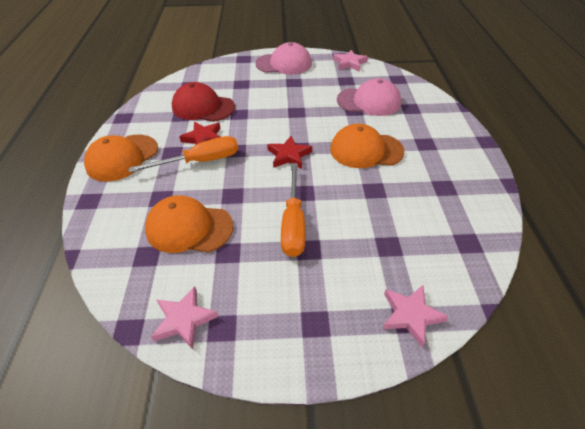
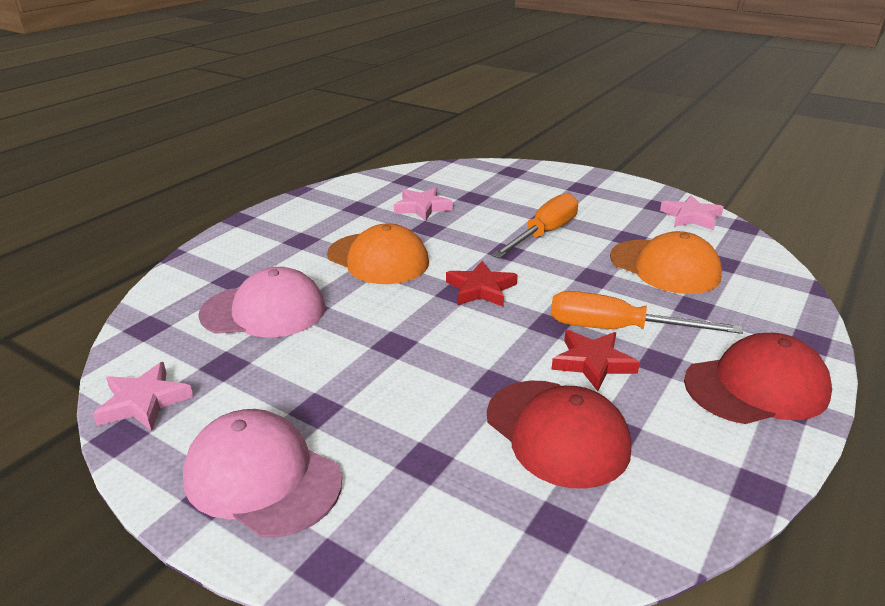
camera: 145 degrees left, 15 degrees down
(122, 158) = (756, 387): orange cap -> red cap
(369, 101) = (264, 311): pink cap -> pink cap turned 135 degrees clockwise
(410, 315) = (507, 171): pink star -> pink star (422, 207)

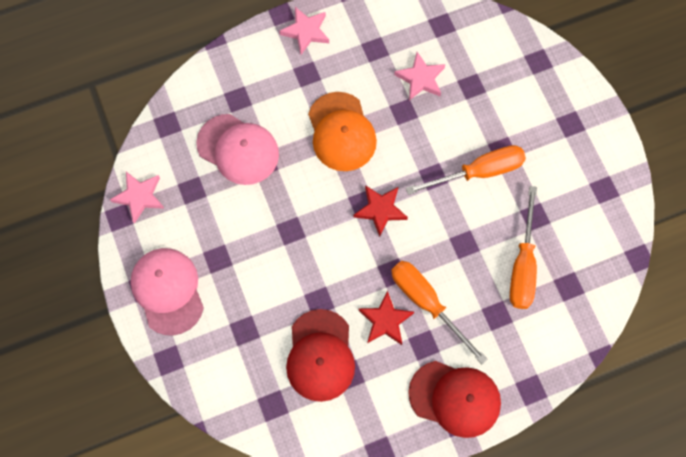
camera: 35 degrees right, 40 degrees up
(664, 267) = (523, 265): orange cap -> orange screwdriver
(691, 217) = (611, 220): pink star -> pink star (306, 31)

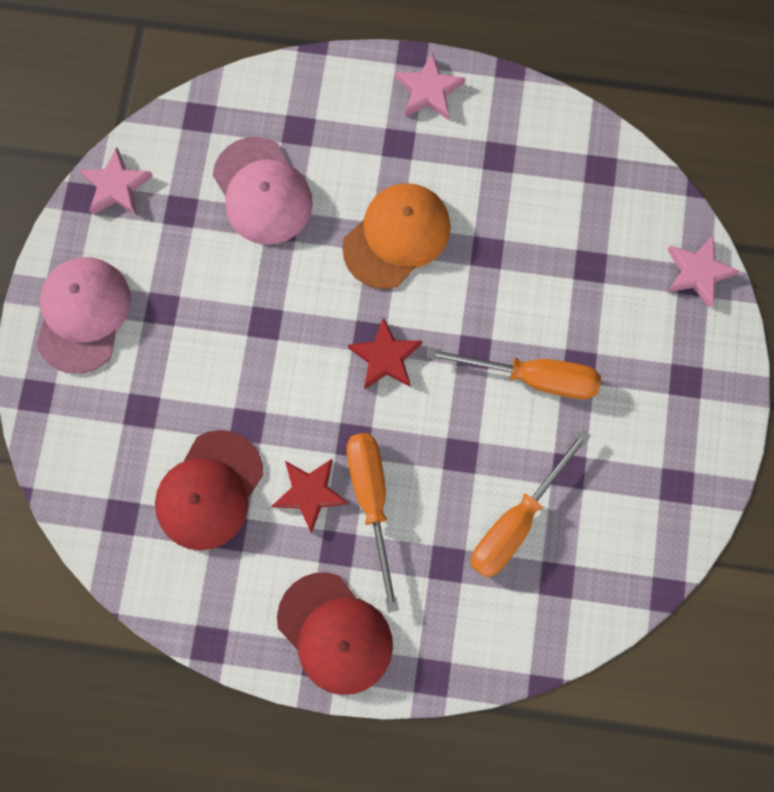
camera: 30 degrees right, 5 degrees up
(341, 132) = (397, 237): orange cap -> orange cap turned 150 degrees counterclockwise
(420, 79) = (533, 223): pink star -> pink star (698, 272)

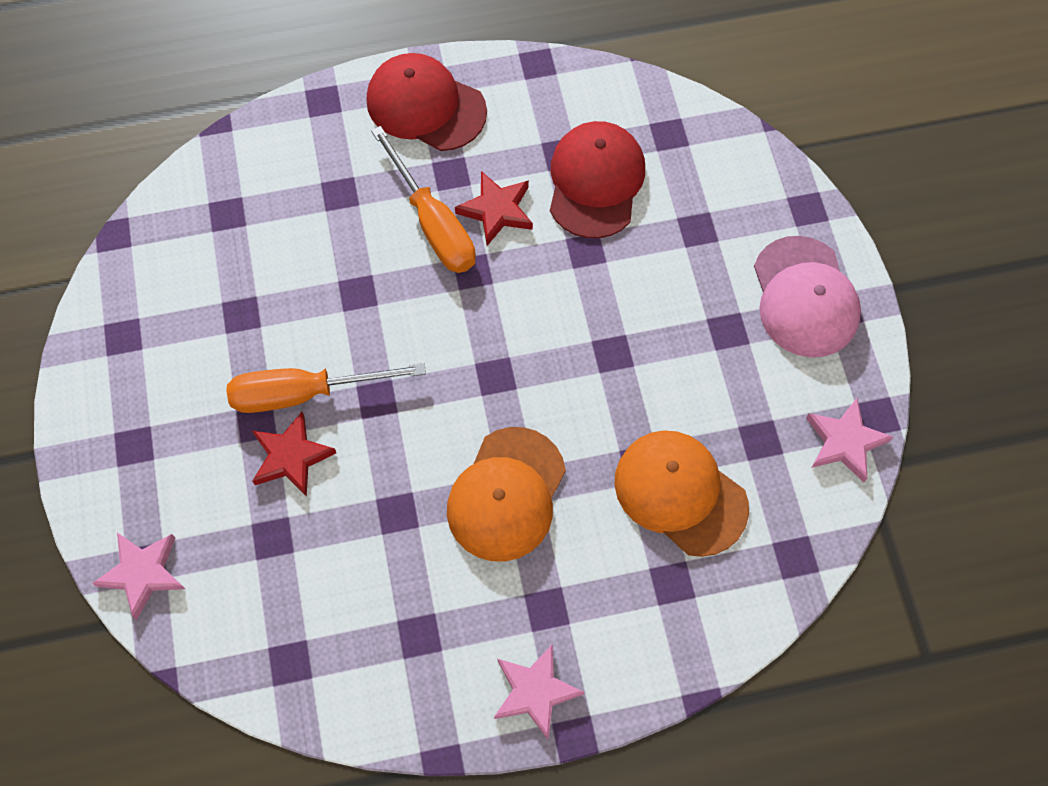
camera: 160 degrees right, 10 degrees down
(262, 191) = (680, 493): pink cap -> orange cap
(385, 357) = (470, 361): red star -> red star (291, 457)
(516, 521) = (282, 251): orange screwdriver -> none

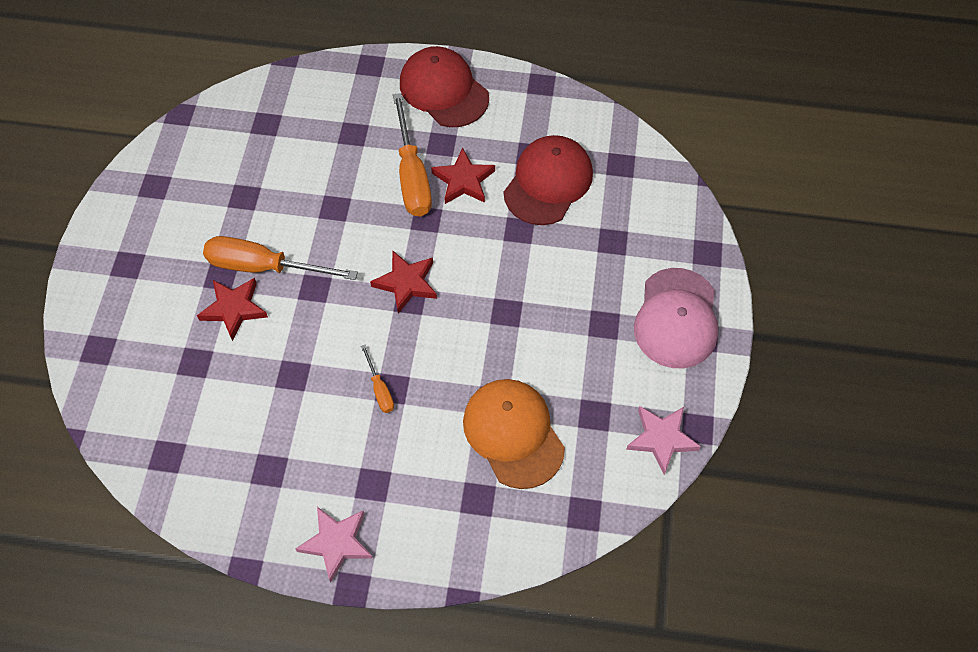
camera: 20 degrees right, 5 degrees down
(143, 573) = (93, 356): pink star -> none
(483, 357) = (406, 283): none -> red star
(506, 494) = (380, 389): orange cap -> orange screwdriver

